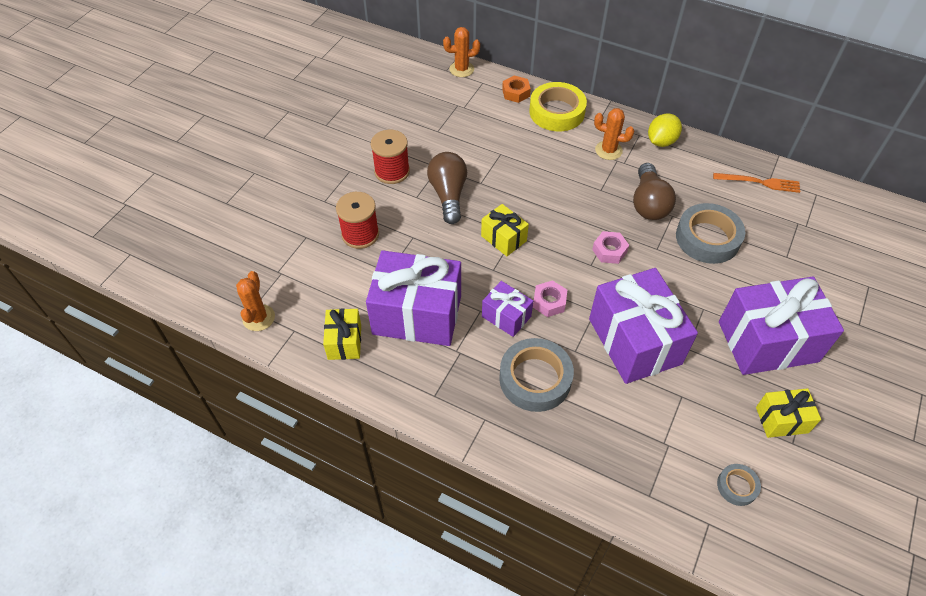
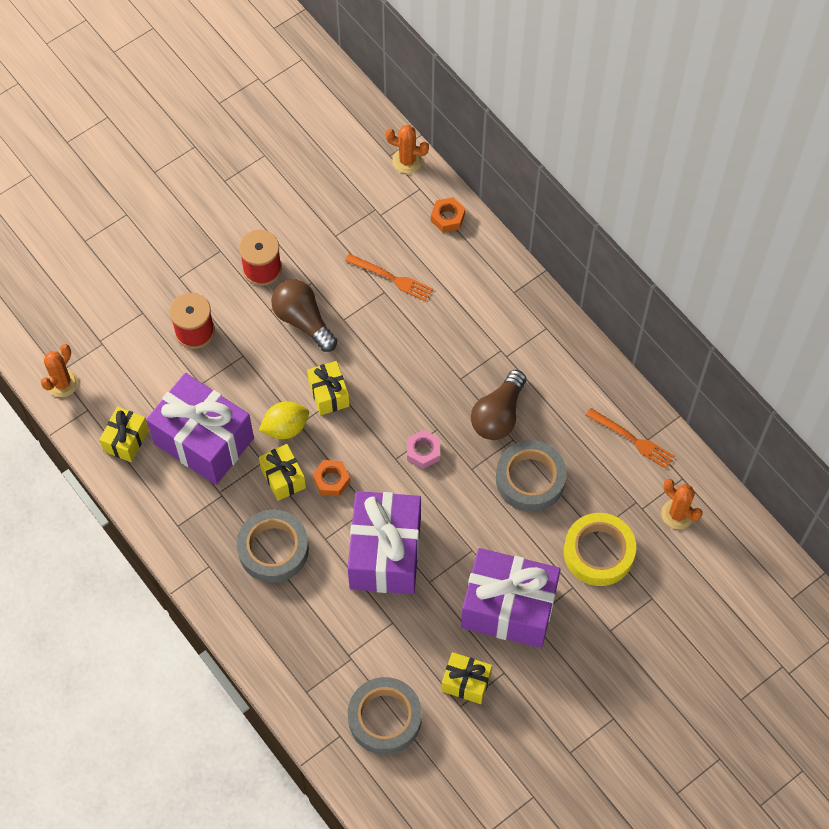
camera: 25 degrees right, 10 degrees up
(448, 195) = (303, 321): brown light bulb -> brown light bulb turned 60 degrees counterclockwise
(500, 143) = (391, 278): none -> orange fork
(506, 316) = (283, 478): purple gift -> yellow gift
(549, 302) = (331, 480): pink nut -> orange nut
(557, 112) = (476, 262): yellow tape -> yellow tape (598, 552)
(608, 150) = (500, 334): orange cactus -> orange cactus (677, 514)
(661, 141) = (564, 346): yellow lemon -> yellow lemon (285, 428)
(737, 486) = (385, 718): grey tape -> grey tape, size x1.99

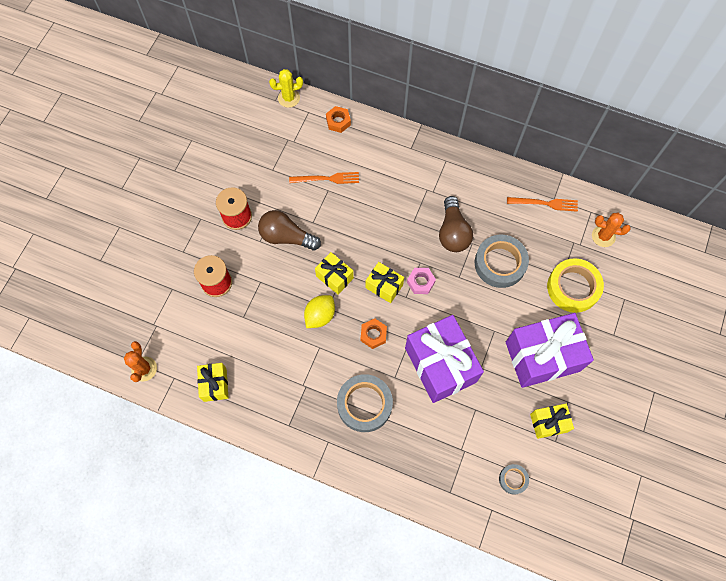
camera: 30 degrees left, 5 degrees up
(203, 441) = (269, 355): purple gift -> none
(283, 478) = (340, 351): yellow gift -> yellow gift (384, 286)
(385, 718) = (513, 479): grey tape -> grey tape, size x0.50
(407, 161) = (289, 98): orange cactus -> yellow cactus

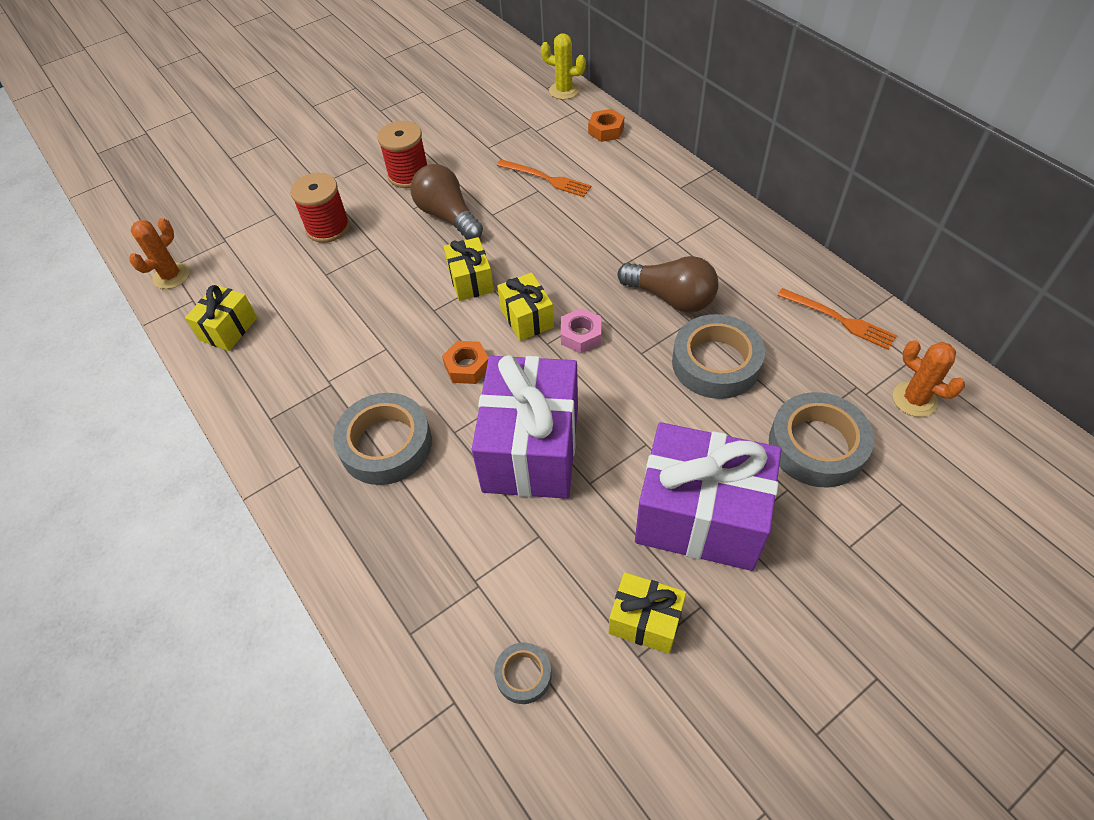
camera: 35 degrees right, 15 degrees down
(320, 316) = (417, 314): yellow lemon -> none
(453, 232) = (671, 297): brown light bulb -> brown light bulb turned 90 degrees counterclockwise
(573, 287) = (816, 445): yellow tape -> grey tape

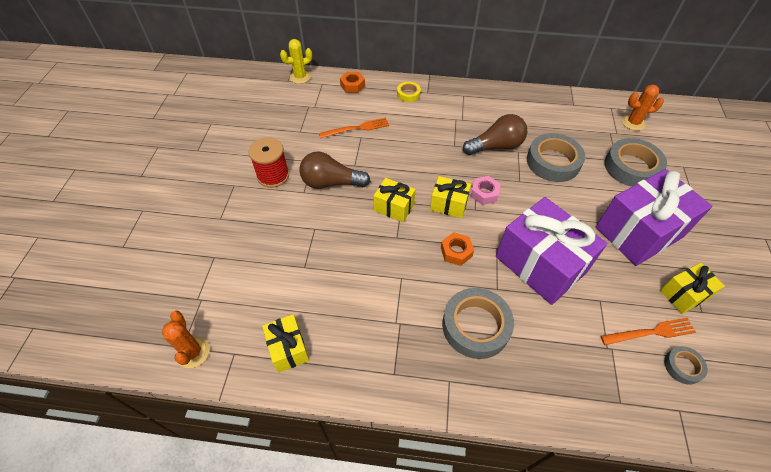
camera: 50 degrees left, 0 degrees up
(328, 227) = (265, 240): red spool -> none
(655, 176) = (408, 94): none -> yellow tape
(839, 319) = (568, 109): orange fork -> orange fork (650, 332)

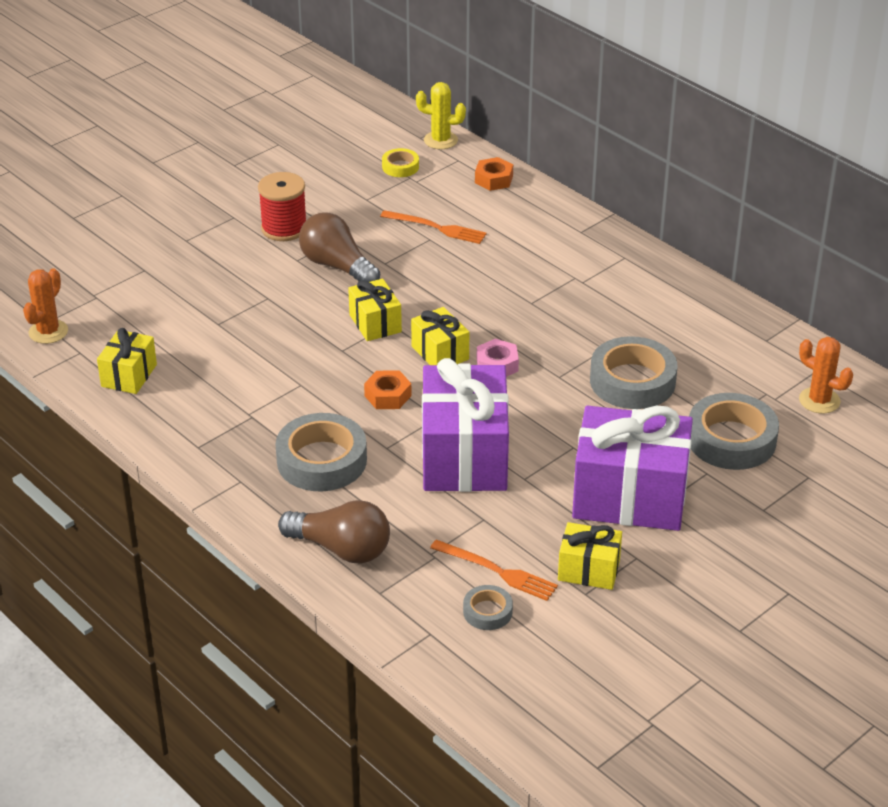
camera: 40 degrees right, 15 degrees down
(408, 94) = (552, 222): yellow tape -> yellow tape (400, 167)
(496, 146) = (583, 329): brown light bulb -> brown light bulb (341, 549)

